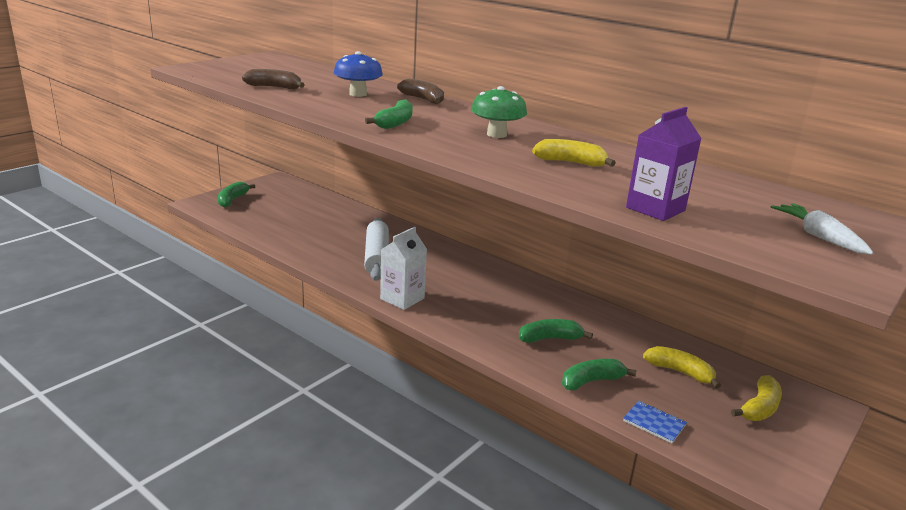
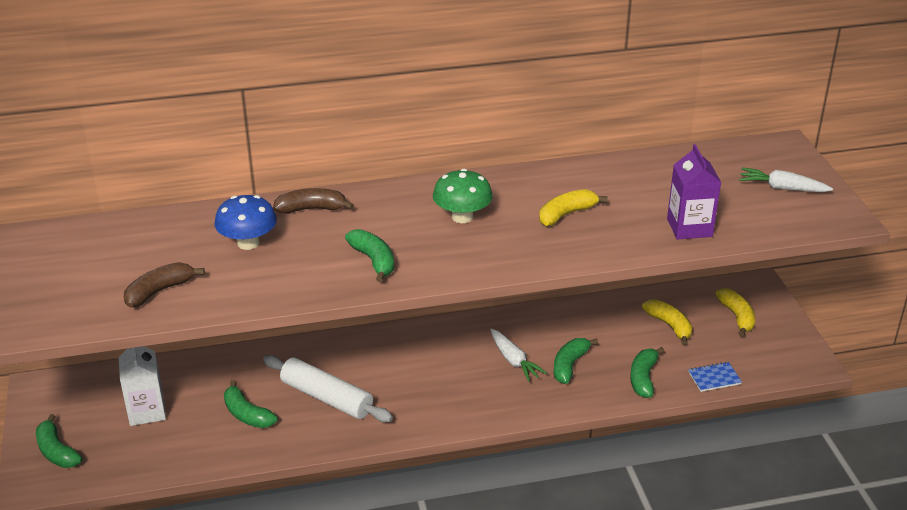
camera: 50 degrees left, 10 degrees up
(327, 238) = (247, 414): none -> green banana
(402, 298) = (425, 420): white carton -> white carton (147, 411)
(517, 312) = (514, 361): none -> white carrot
(680, 372) = (669, 325): yellow banana -> yellow banana turned 75 degrees clockwise

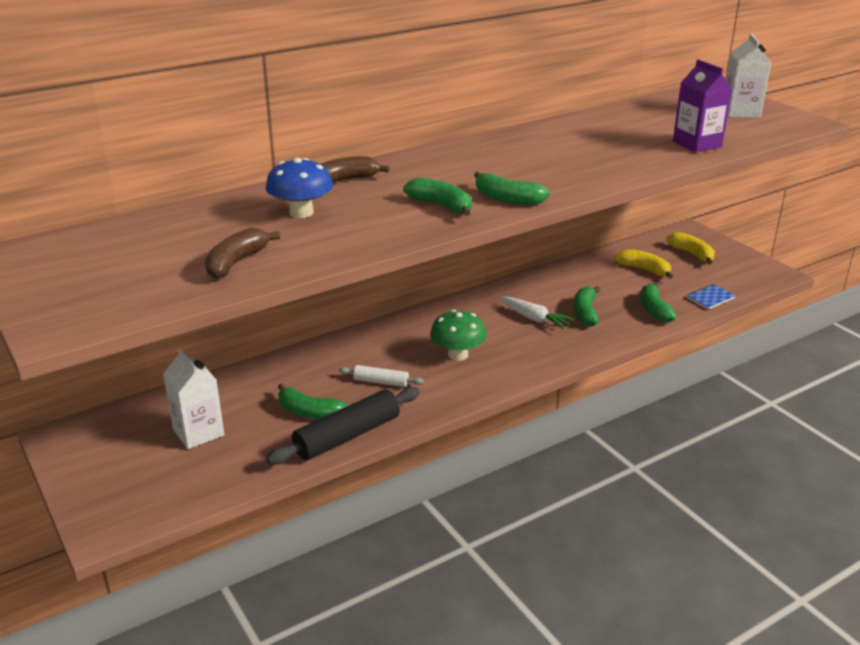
camera: 20 degrees left, 5 degrees down
(57, 451) = (116, 491): green banana -> green banana (507, 199)
(265, 448) = (347, 436): none -> black rolling pin
(326, 398) = (381, 382): white rolling pin -> white rolling pin, size x0.53
(462, 217) = (494, 165): green mushroom -> green mushroom (458, 355)
(566, 214) = (585, 151): yellow banana -> none
(782, 188) = (741, 112): white carrot -> white carton

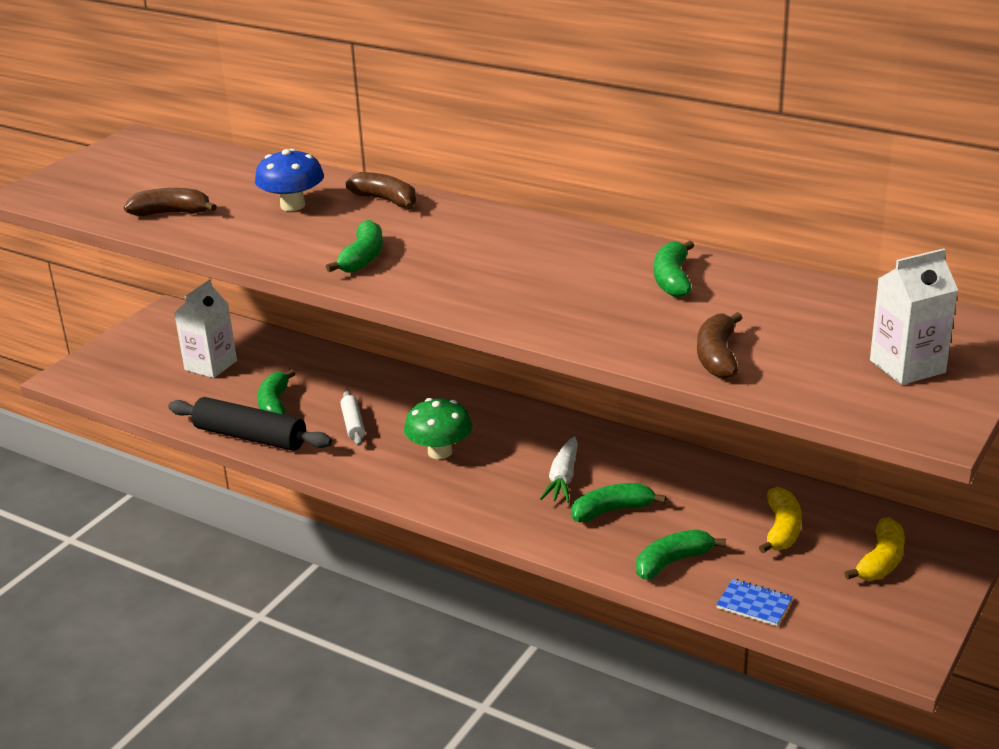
camera: 65 degrees right, 0 degrees up
(507, 199) = (411, 284): green banana -> green banana (672, 279)
(697, 144) = (717, 356): purple carton -> brown banana

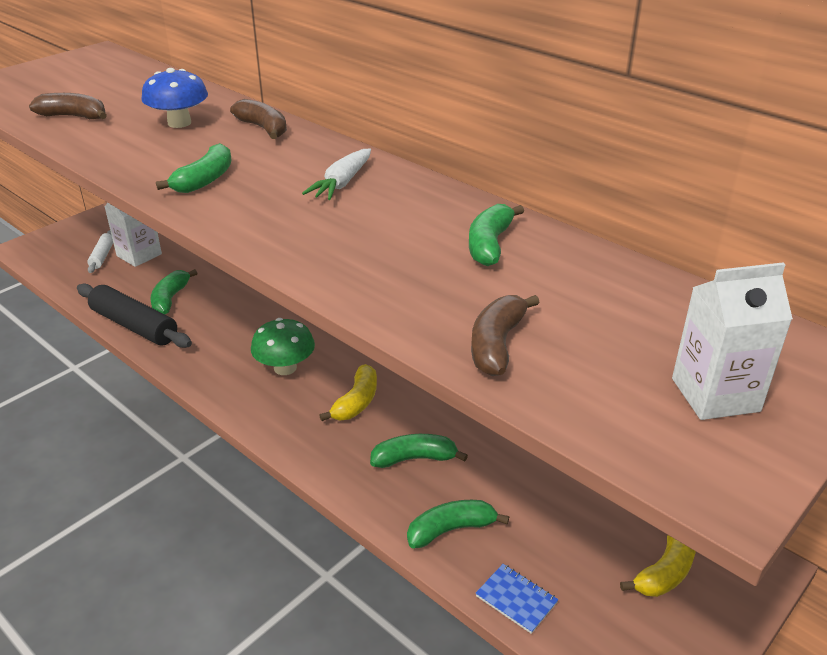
camera: 10 degrees right, 5 degrees up
(353, 424) = (224, 328): white rolling pin -> white rolling pin (102, 256)
(563, 479) = (382, 415): white carrot -> white carrot (342, 183)
(781, 530) = (572, 512): yellow banana -> yellow banana (356, 402)

